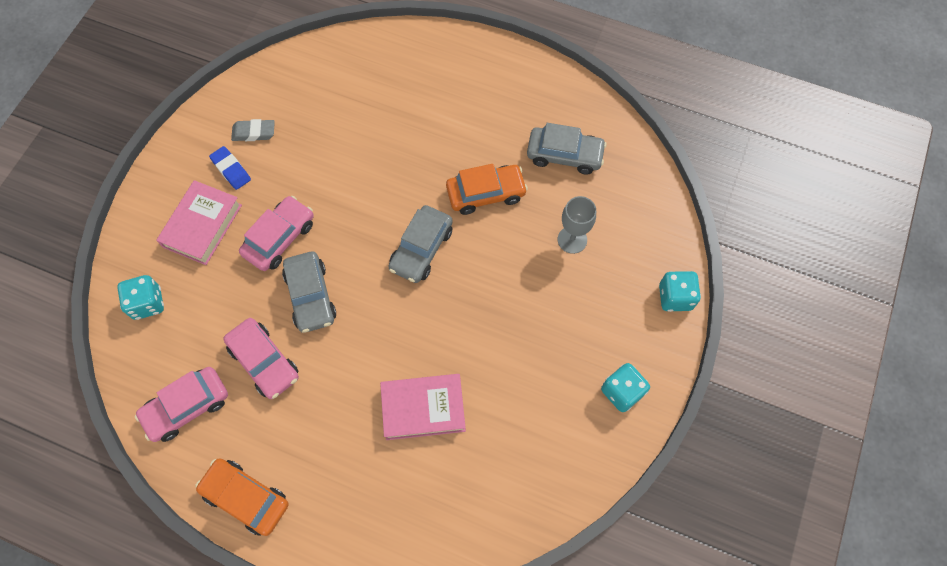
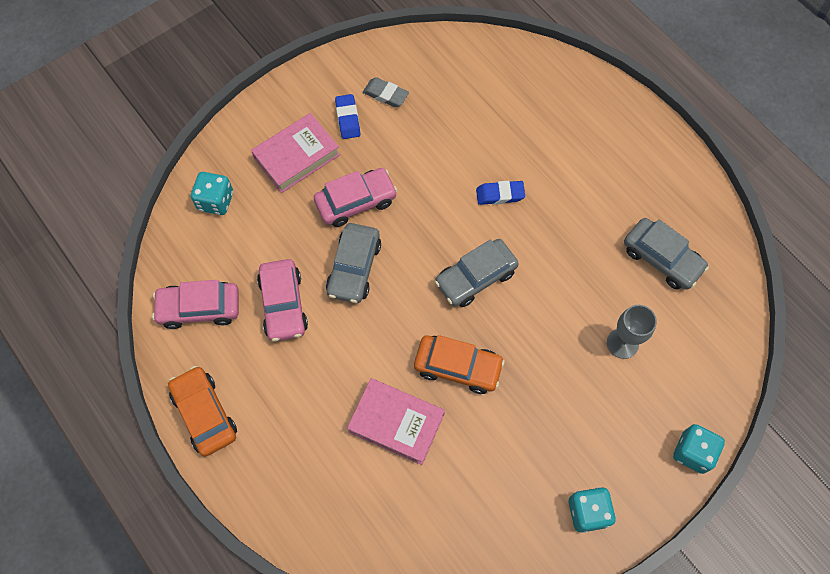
camera: 30 degrees right, 0 degrees up
(403, 169) = (500, 195): none -> blue eraser
(486, 193) = (564, 256): orange car -> orange car (458, 367)

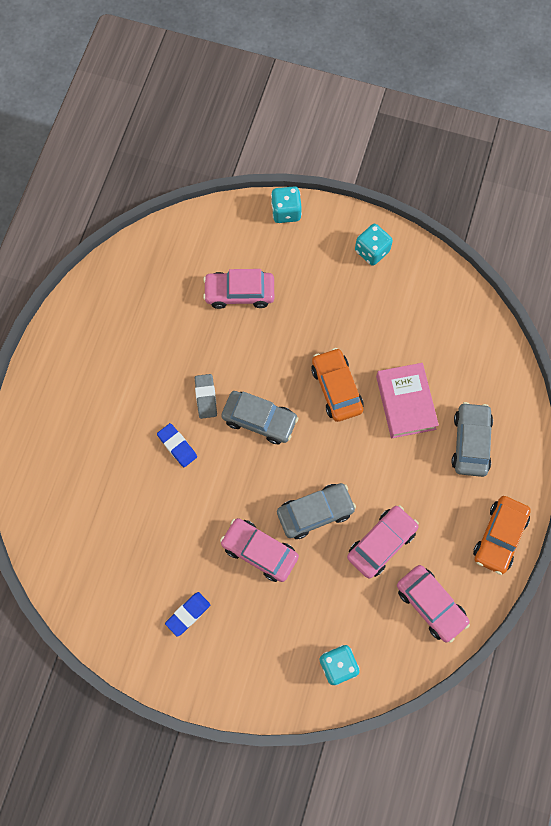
camera: 125 degrees left, 5 degrees up
(297, 156) = (252, 630): pink book -> none
(385, 95) = (143, 599): grey eraser -> grey eraser (206, 397)
(622, 343) = (239, 293): grey goblet -> pink car
(662, 258) = (153, 302): grey car -> grey car (470, 442)

